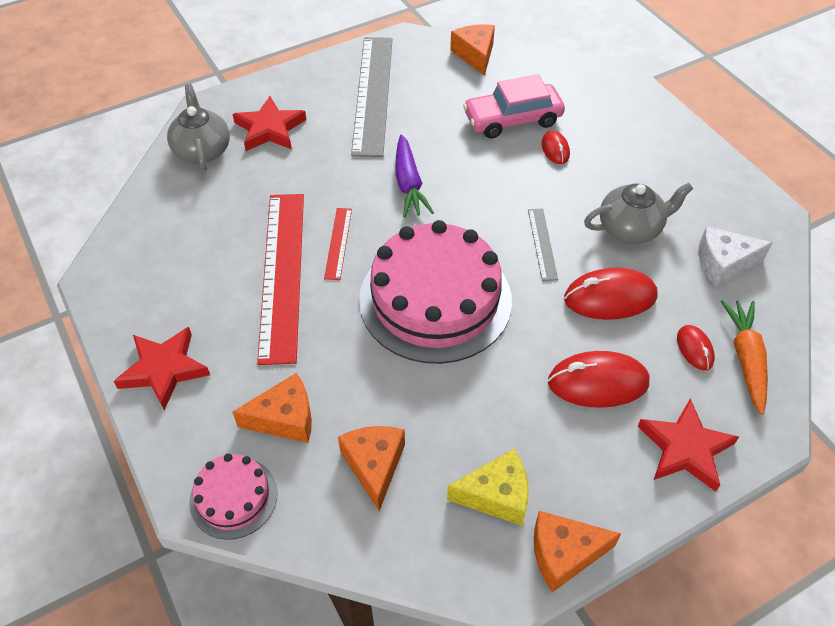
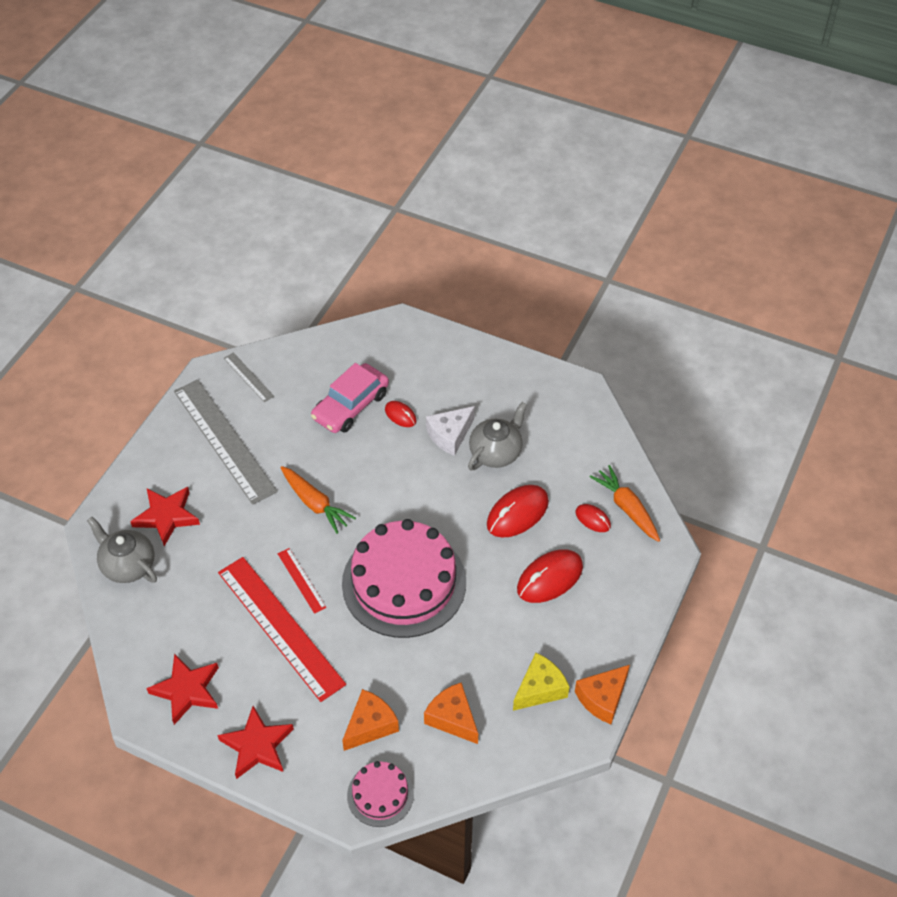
camera: 35 degrees left, 0 degrees up
(409, 184) = (315, 504): purple carrot -> orange carrot
(475, 55) = (278, 361): orange cheese -> none
(542, 243) = (445, 498): grey ruler -> grey ruler (248, 377)
(685, 448) = (628, 590): red star -> red star (187, 690)
(723, 263) = (572, 445): white cheese -> white cheese (450, 435)

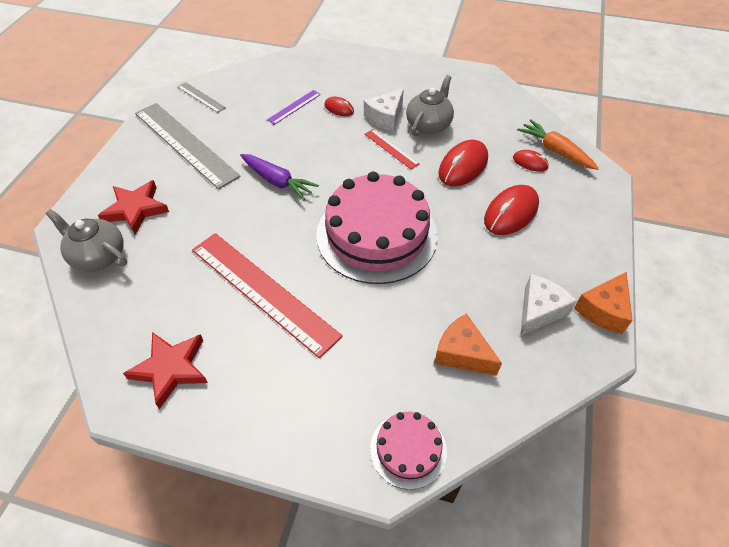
camera: 10 degrees left, 0 degrees up
(257, 745) = (257, 416): red star -> none
(301, 580) = (276, 246): red ruler -> red ruler (391, 149)
(315, 504) = (277, 181): orange carrot -> purple carrot
(350, 406) = (294, 107): pink car -> purple ruler
(370, 725) = (378, 374): orange cheese -> none
(540, 689) = (539, 310): yellow cheese -> white cheese

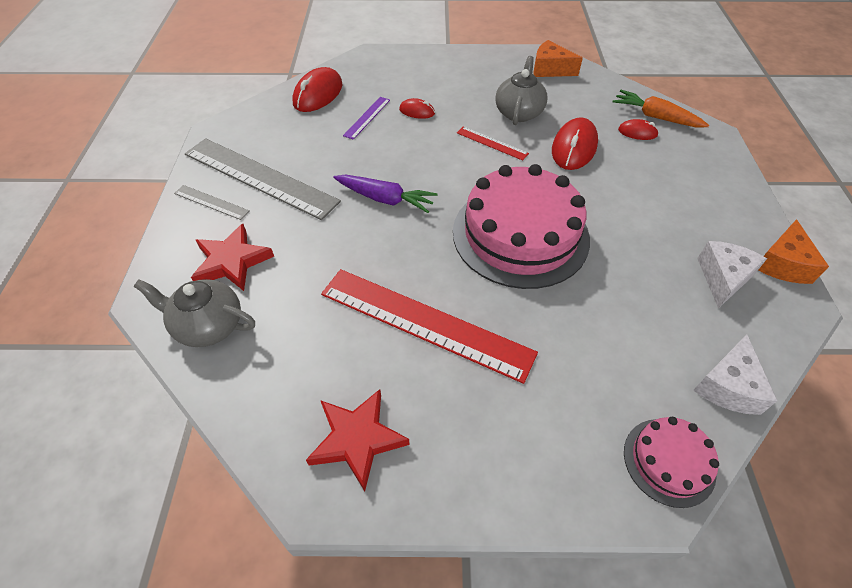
camera: 15 degrees left, 0 degrees up
(201, 97) = (256, 124): grey ruler -> grey ruler (211, 202)
(385, 117) = (470, 112): white cheese -> white cheese (728, 386)
(462, 353) = (670, 341): orange cheese -> orange cheese (550, 69)
(511, 213) = (644, 185): red mouse -> red mouse (318, 94)

